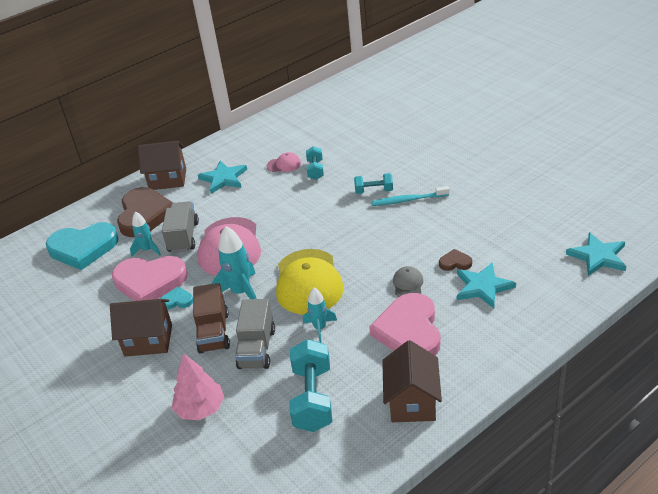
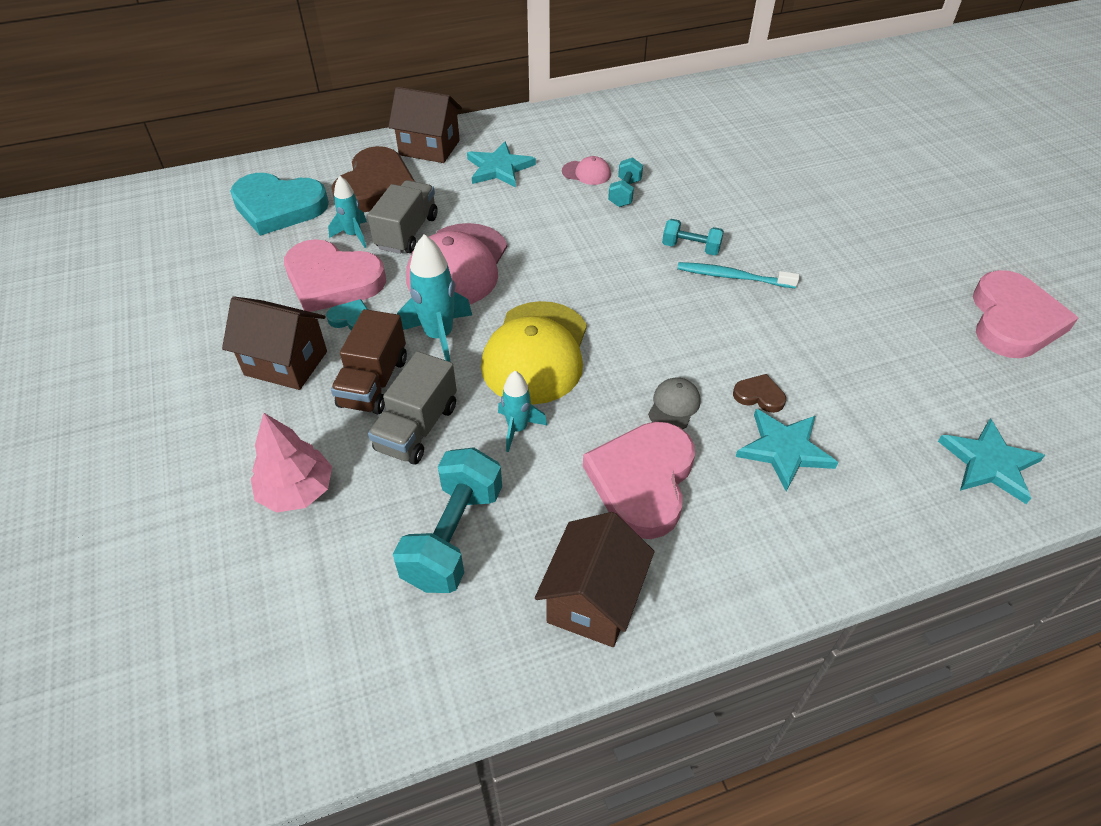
camera: 15 degrees right, 10 degrees up
(581, 175) = (1013, 320): none -> pink heart

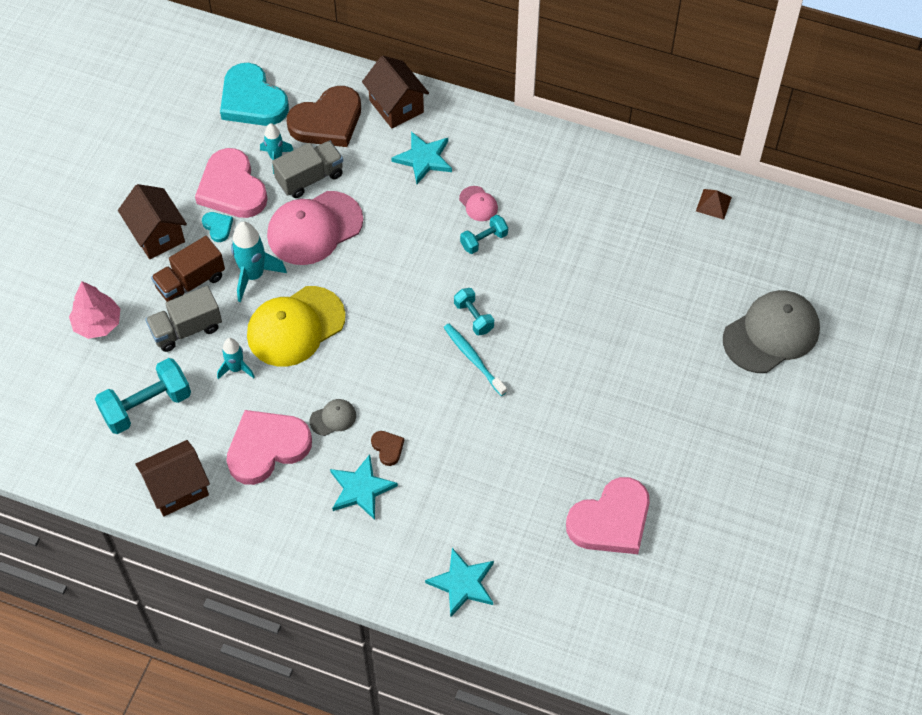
camera: 40 degrees right, 10 degrees up
(760, 86) = (713, 204): none -> brown pyramid
(914, 134) = (771, 334): none -> grey cap

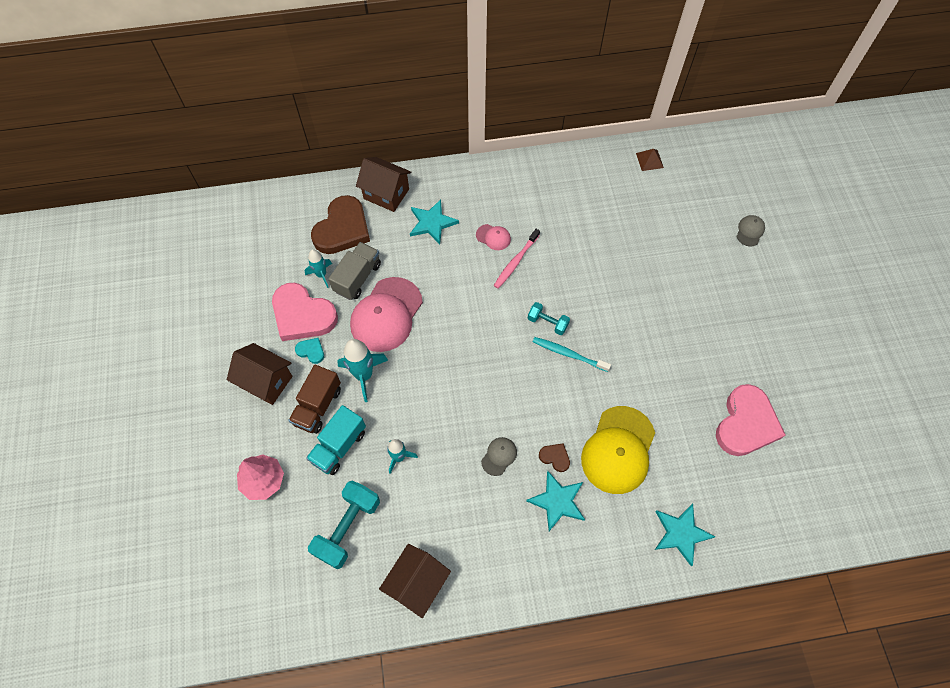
camera: 30 degrees left, 5 degrees up
(186, 329) = (339, 446): grey truck -> turquoise truck
(252, 100) = (274, 240): turquoise heart -> none
(267, 448) = (465, 509): pink heart -> none
(295, 326) = (422, 399): yellow cap -> yellow cap (618, 450)
(484, 240) = (515, 262): turquoise dumbbell -> pink toothbrush
(771, 334) = (750, 231): grey cap -> grey cap, size x0.45

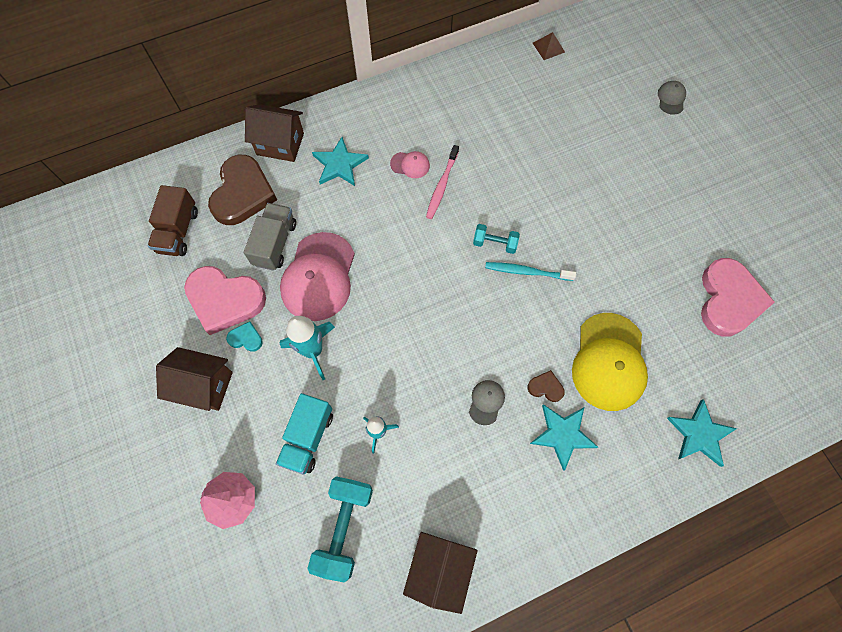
camera: 15 degrees left, 5 degrees up
(318, 406) = (271, 398): brown truck -> brown truck (178, 231)
(321, 275) = (233, 250): turquoise rocket -> none

